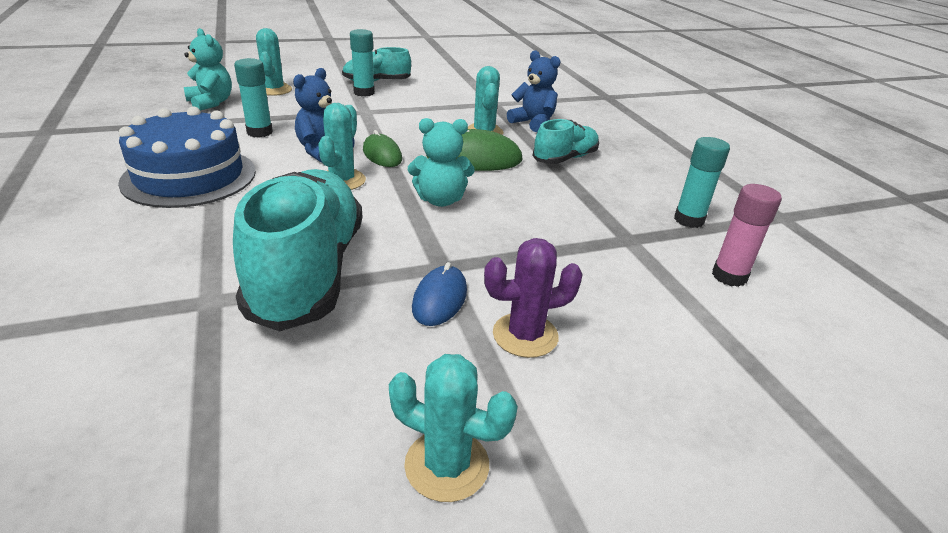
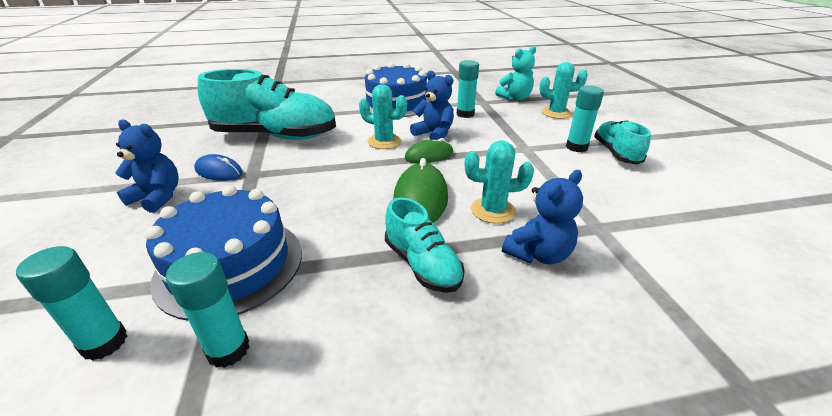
camera: 100 degrees right, 0 degrees up
(440, 200) = (343, 177): turquoise teddy bear -> none
(447, 465) = (103, 168): turquoise cactus -> none
(525, 335) = (157, 197): purple cactus -> blue teddy bear
(614, 240) = (230, 265): none -> blue cake
(729, 276) = (104, 343): pink glue stick -> turquoise glue stick

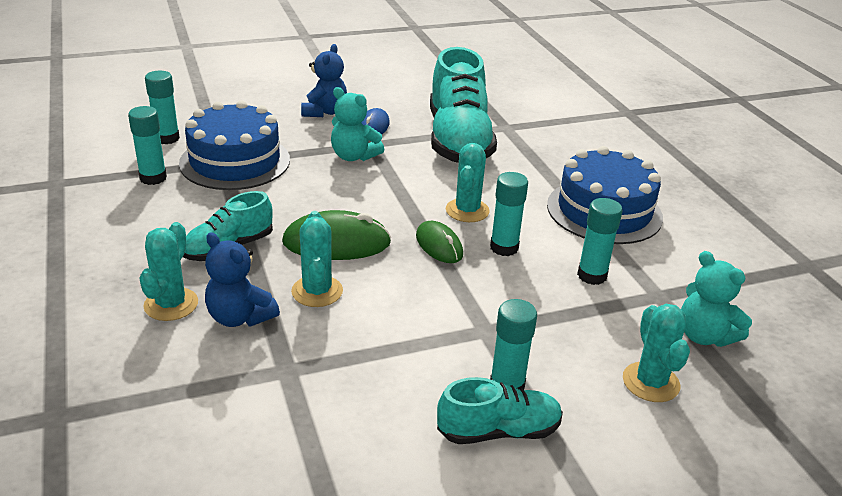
camera: 80 degrees right, 0 degrees up
(271, 184) = (354, 156): none -> turquoise teddy bear
(434, 134) = (504, 248): blue teddy bear -> turquoise glue stick
(528, 305) = (171, 304): none -> turquoise cactus

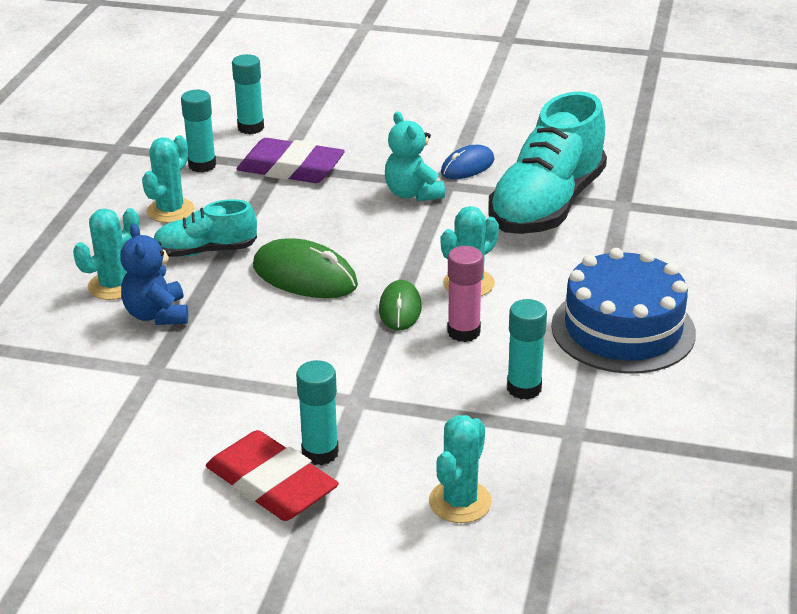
camera: 35 degrees right, 0 degrees up
(235, 161) = (291, 168): blue cake -> purple eraser
(317, 291) = (242, 314): turquoise cactus -> turquoise cactus (170, 211)
(324, 112) = (434, 136): blue teddy bear -> none
(498, 431) = (272, 484): turquoise shoe -> red eraser
(504, 248) = (463, 332): turquoise glue stick -> pink glue stick
(704, 336) = (572, 484): turquoise teddy bear -> none

